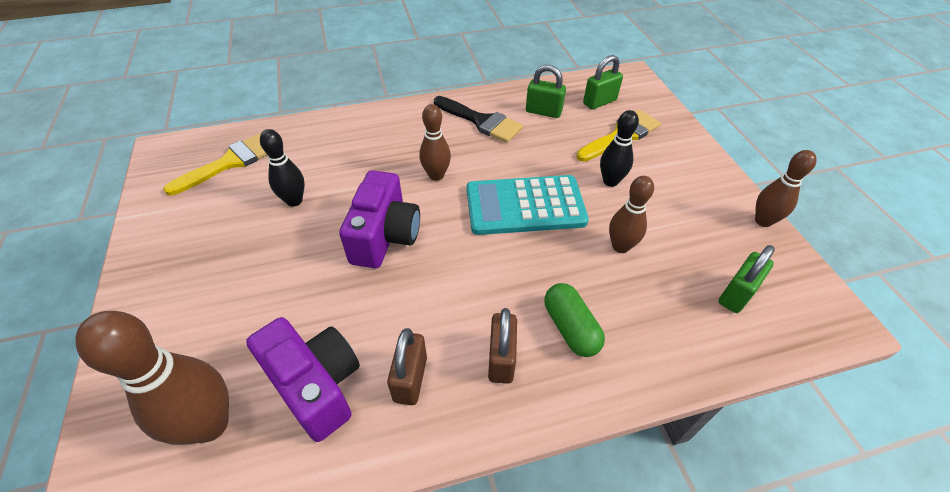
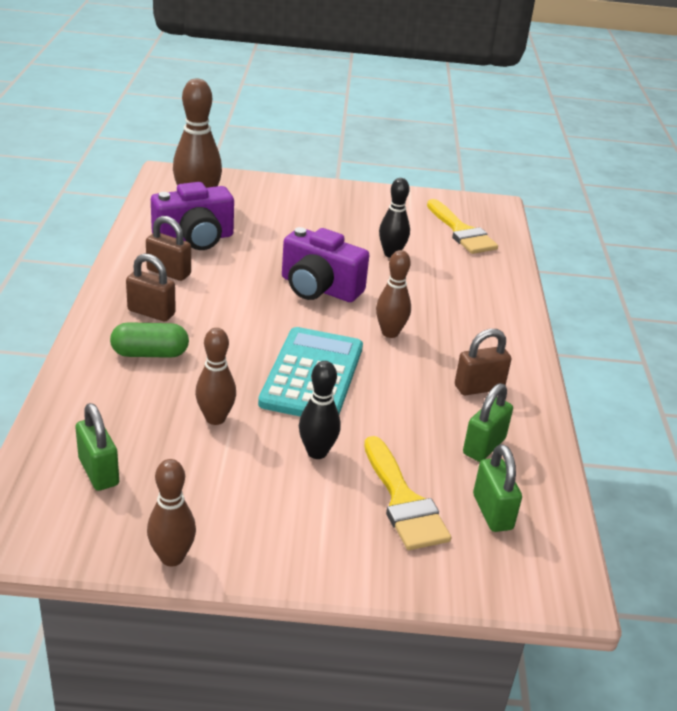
camera: 105 degrees right, 15 degrees down
(481, 121) = (479, 387): black brush -> brown padlock

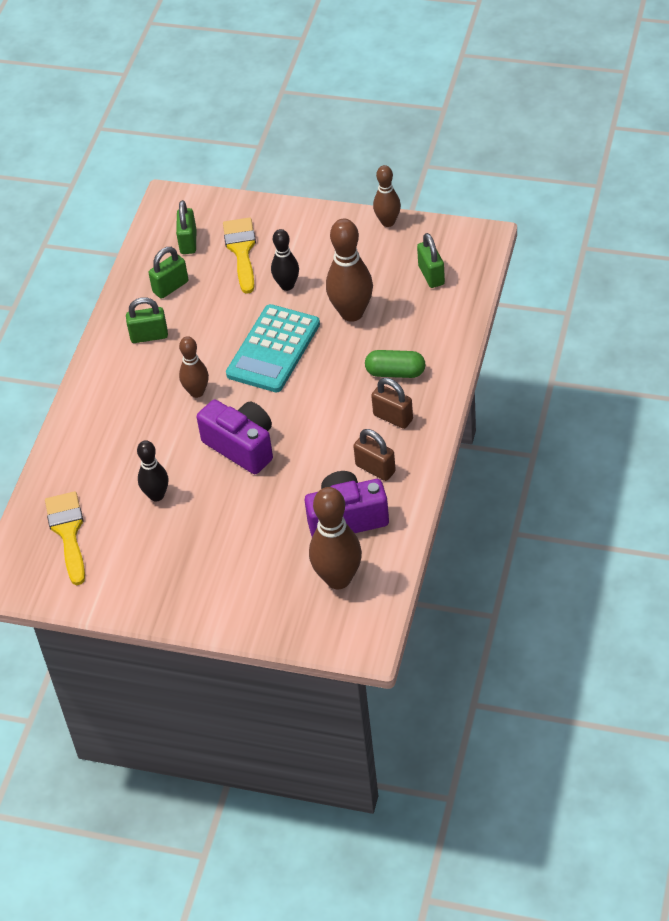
camera: 160 degrees left, 15 degrees up
(215, 418) = (352, 313): brown bowling pin -> brown bowling pin, size x1.64
(479, 387) = (149, 336): brown padlock -> green padlock

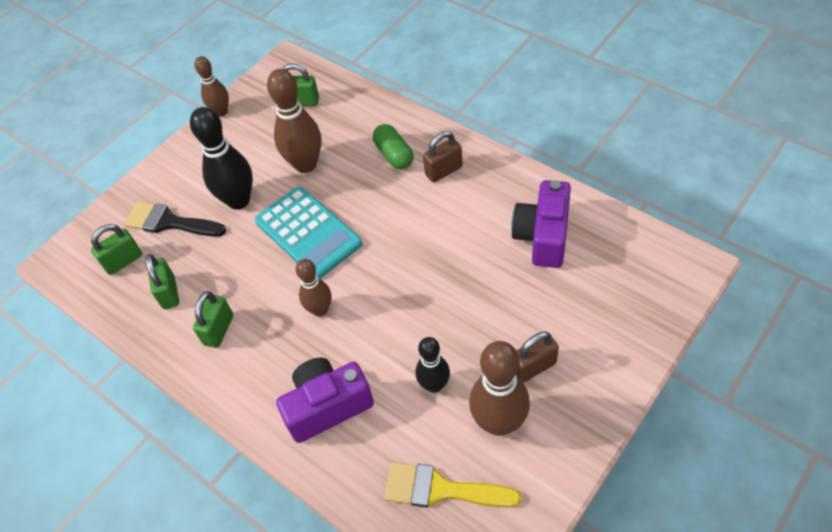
camera: 65 degrees left, 5 degrees up
(188, 242) = (123, 261): green padlock -> green padlock turned 60 degrees counterclockwise
(241, 251) = (169, 222): yellow brush -> black brush
(241, 446) = (412, 292): purple camera -> purple camera (327, 406)
(287, 285) = (238, 200): black bowling pin -> black bowling pin, size x1.64
(338, 579) = (611, 263): brown bowling pin -> brown bowling pin (499, 422)
(375, 468) = (495, 199): brown padlock -> brown padlock (533, 367)
(395, 372) = (394, 155): green capsule -> green capsule turned 60 degrees counterclockwise

